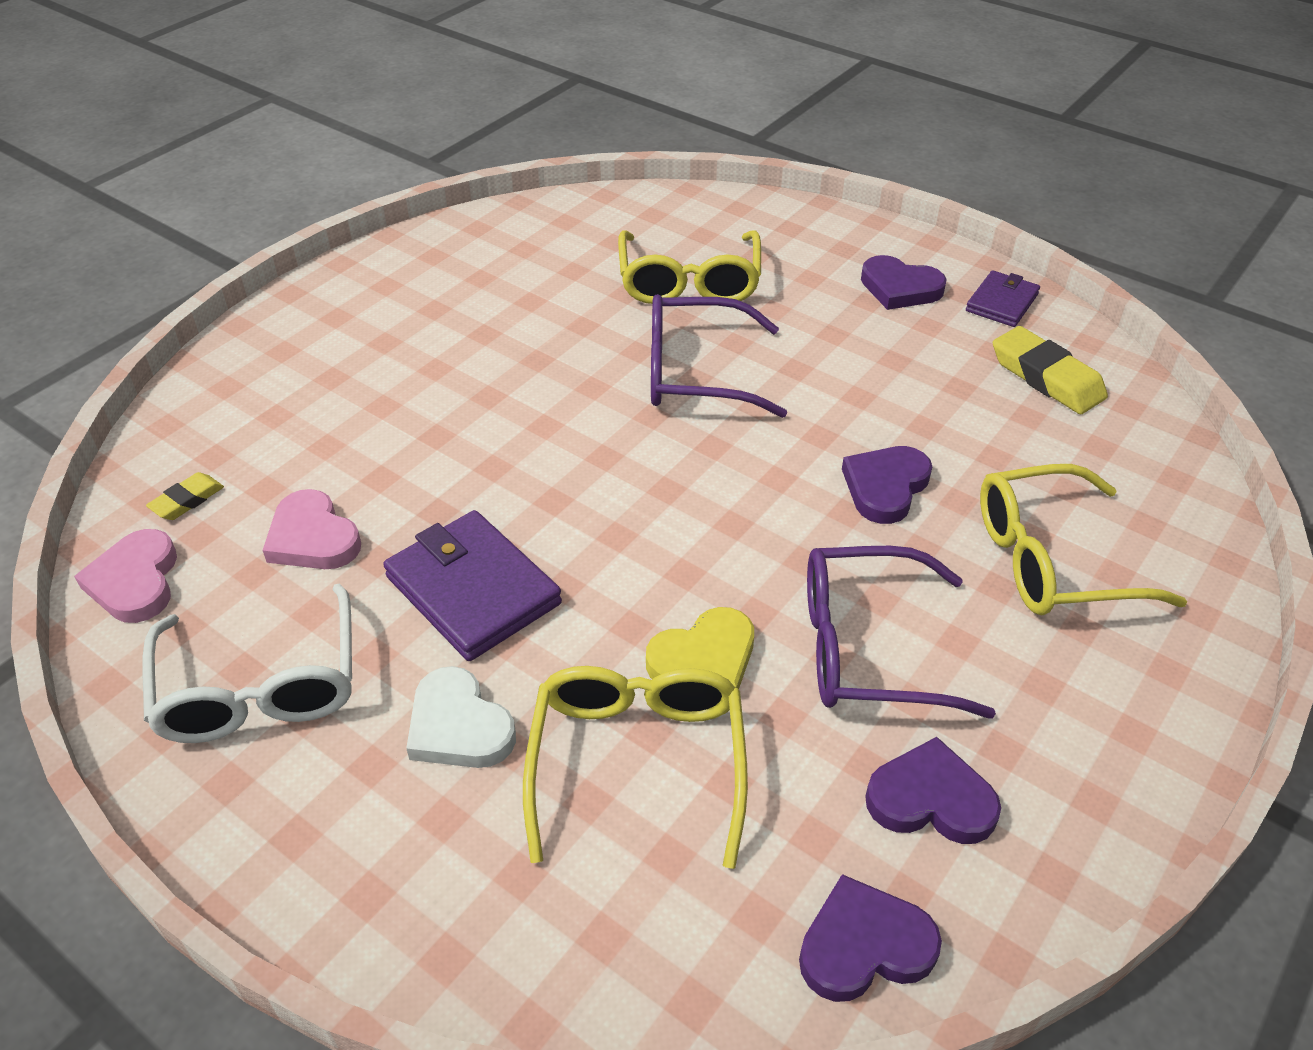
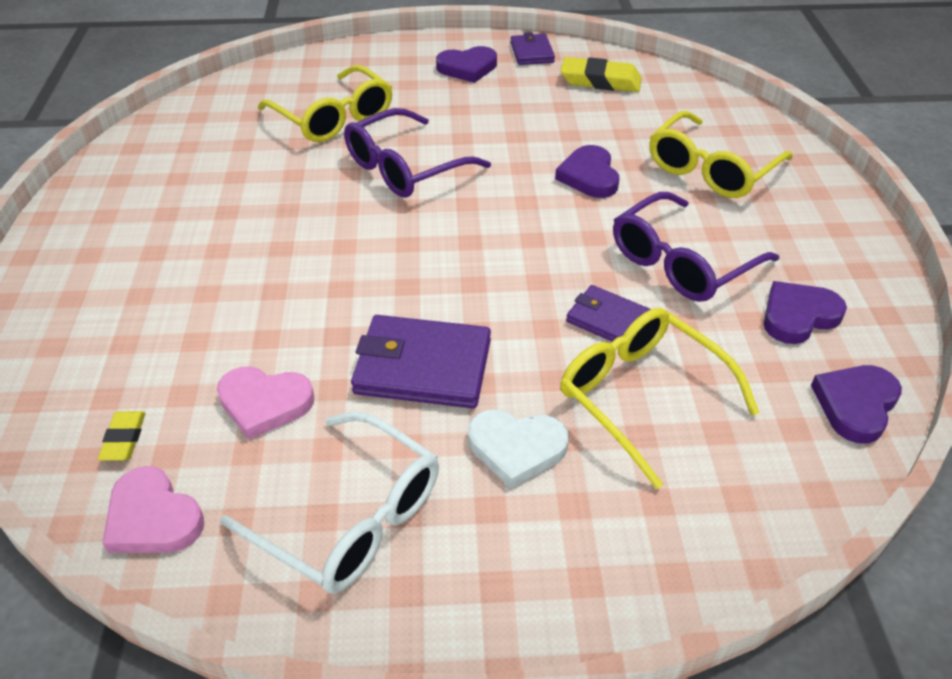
camera: 40 degrees left, 0 degrees up
(704, 659) = (608, 319): yellow heart -> purple wallet

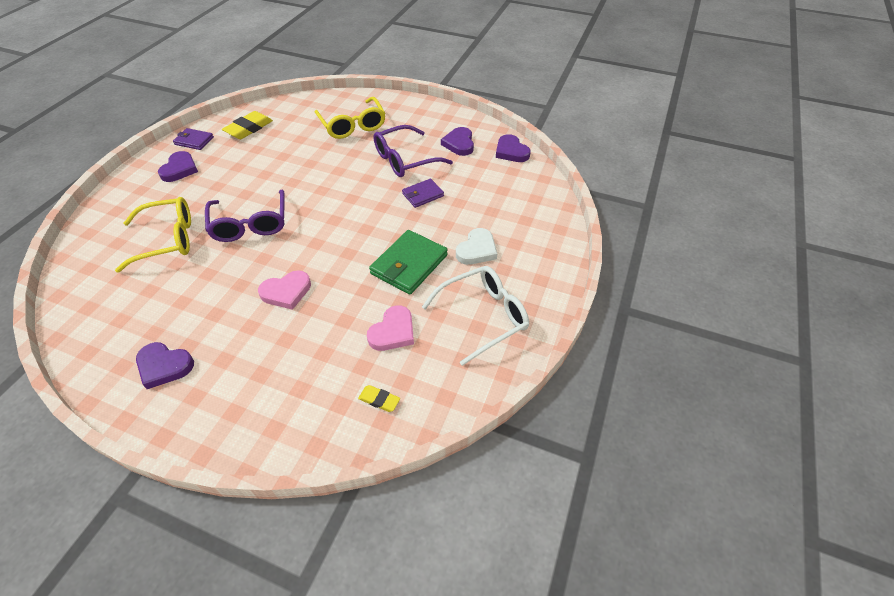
camera: 65 degrees left, 5 degrees up
(153, 518) = (442, 395): pink heart -> pink heart (286, 292)
(423, 367) = (409, 264): purple wallet -> green wallet
(589, 176) = (322, 162): purple heart -> purple heart (164, 366)
(642, 396) = (472, 203): yellow glasses -> none
(681, 262) = (405, 160): purple glasses -> purple glasses turned 75 degrees clockwise

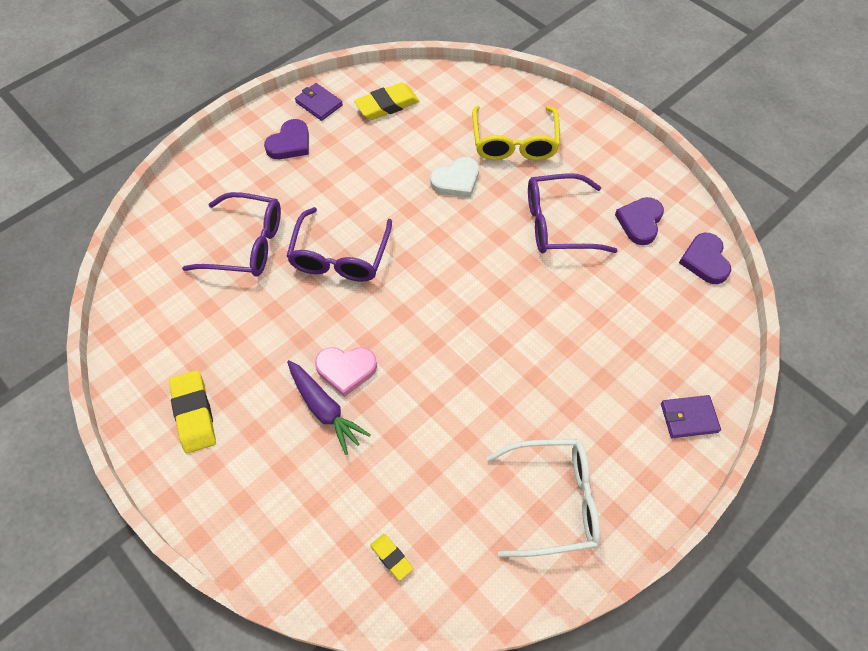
camera: 25 degrees right, 10 degrees up
(164, 366) = (194, 414): purple heart -> yellow eraser
(167, 240) = (246, 244): yellow glasses -> purple glasses
(279, 323) = (324, 409): none -> purple carrot
(393, 332) = (441, 475): pink heart -> none
(409, 264) = (497, 389): green wallet -> none
(423, 195) = (557, 289): purple wallet -> purple wallet (689, 418)
(477, 250) = (588, 401): white heart -> white heart (456, 180)

